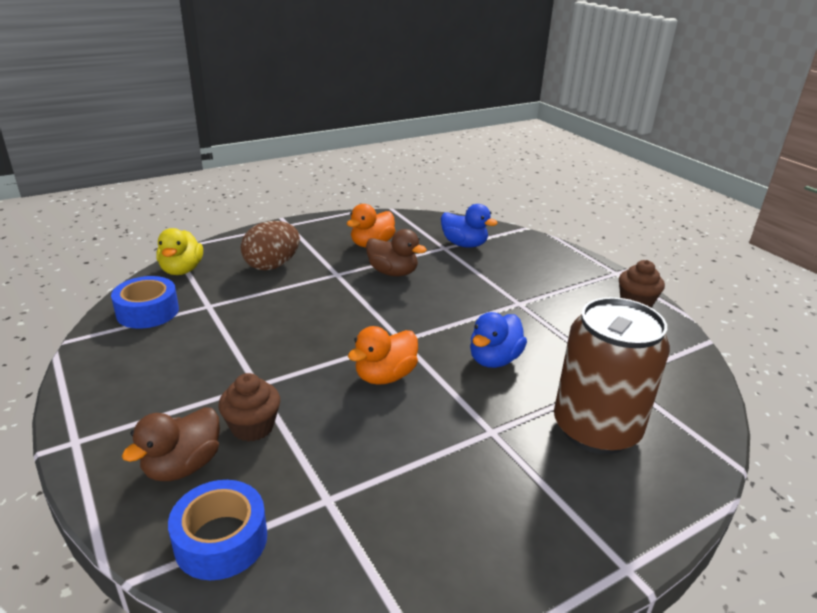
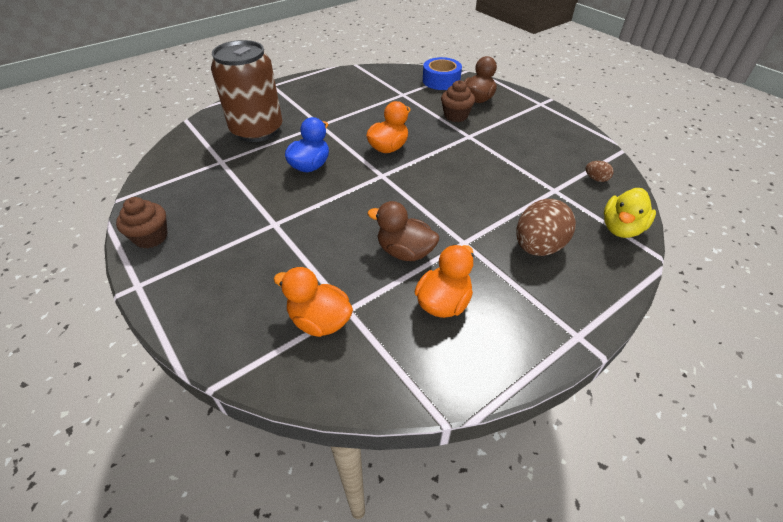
camera: 175 degrees right, 15 degrees up
(147, 311) = (596, 179): blue tape -> brown egg
(182, 270) = (621, 228): yellow duck -> yellow duck turned 135 degrees counterclockwise
(464, 244) = (319, 321): blue duck -> orange duck

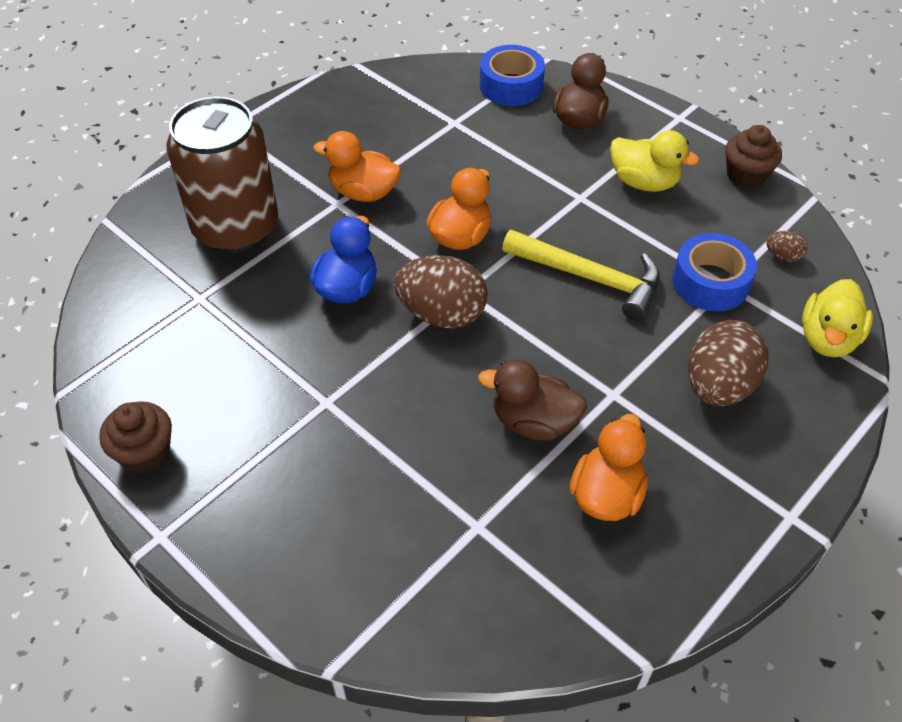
camera: 10 degrees left, 5 degrees up
(319, 321) = (444, 549): orange duck -> orange duck (363, 192)
(364, 185) = (442, 314): none -> brown egg
(456, 116) = (551, 159): brown cupcake -> brown cupcake (746, 175)
(464, 177) = (590, 278): none -> yellow hammer
(511, 132) = (644, 182): none -> yellow duck
(544, 188) = (710, 282): none -> blue tape

